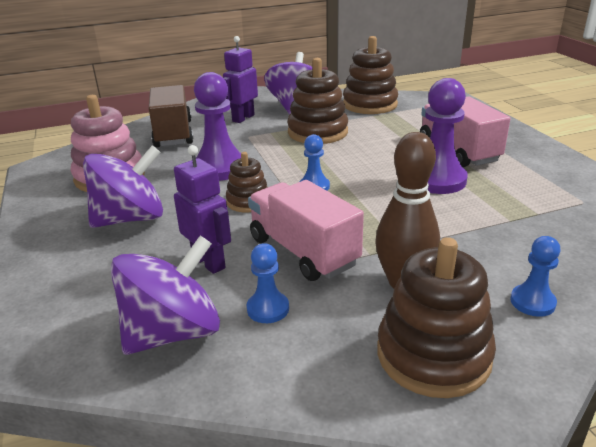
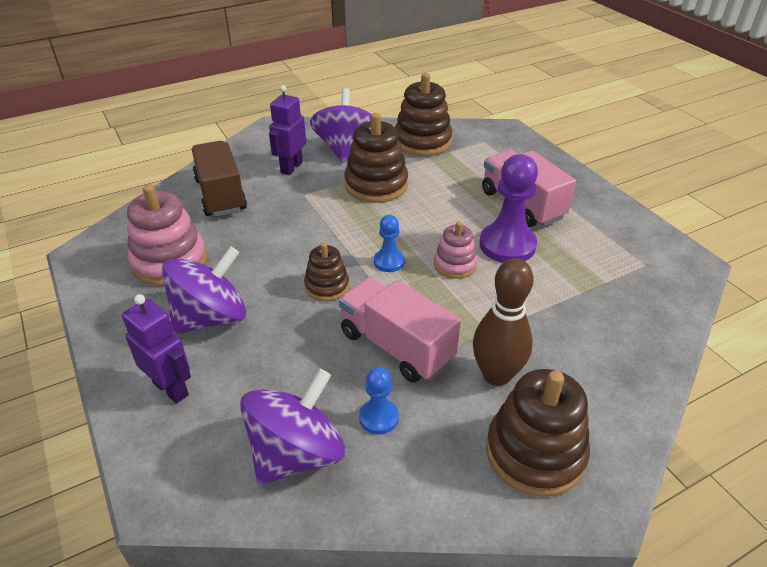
camera: 10 degrees left, 10 degrees up
(209, 262) = (308, 367): purple robot -> purple robot (171, 388)
(220, 168) = (285, 242): purple pawn -> none
(380, 192) = (455, 265): none -> pink stacking toy
(532, 302) = (611, 387): blue pawn -> none

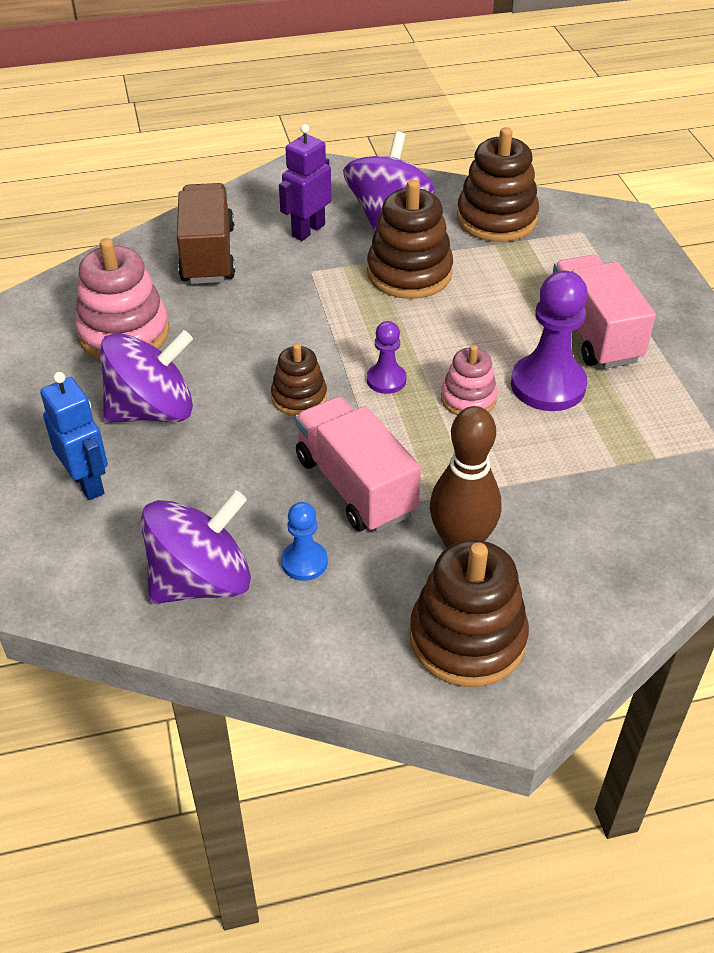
camera: 15 degrees right, 5 degrees up
(171, 388) = (87, 483): purple robot -> blue robot
(389, 262) = (386, 380): blue pawn -> purple pawn

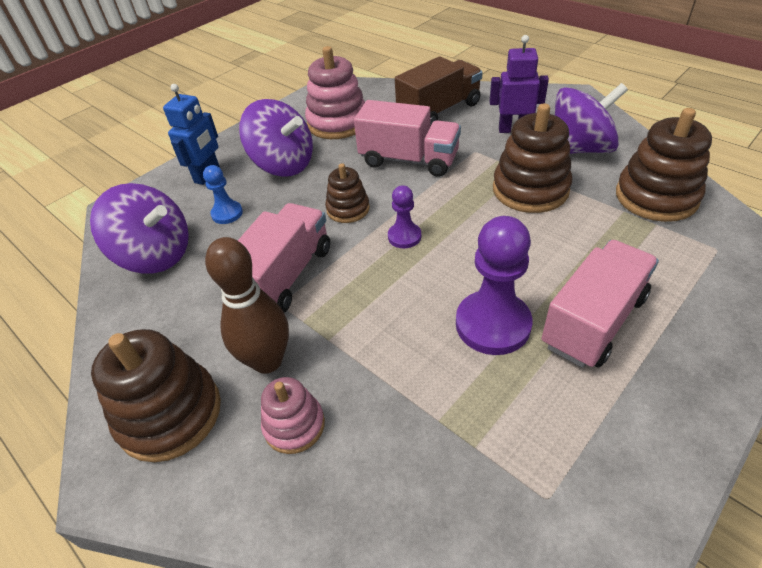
camera: 60 degrees right, 0 degrees up
(269, 318) = (408, 160): none -> pink truck
(304, 562) = (197, 289): blue pawn -> blue pawn (227, 213)
(468, 399) = (427, 286): pink stacking toy -> pink stacking toy (294, 425)

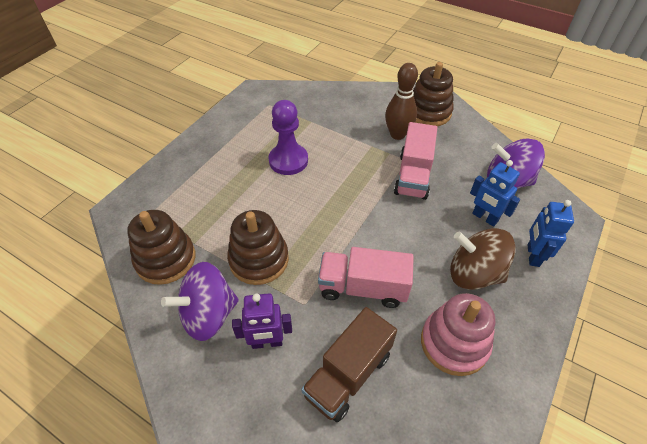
camera: 165 degrees right, 5 degrees up
(227, 213) = (484, 218): blue pawn -> blue robot
(283, 164) = (474, 273): purple spinning top -> brown spinning top
(294, 425) = (372, 114): pink stacking toy -> none
(348, 209) = (395, 229): brown stacking toy -> none
(404, 236) = (347, 209): purple pawn -> none
(593, 321) = (236, 167): pink truck -> none

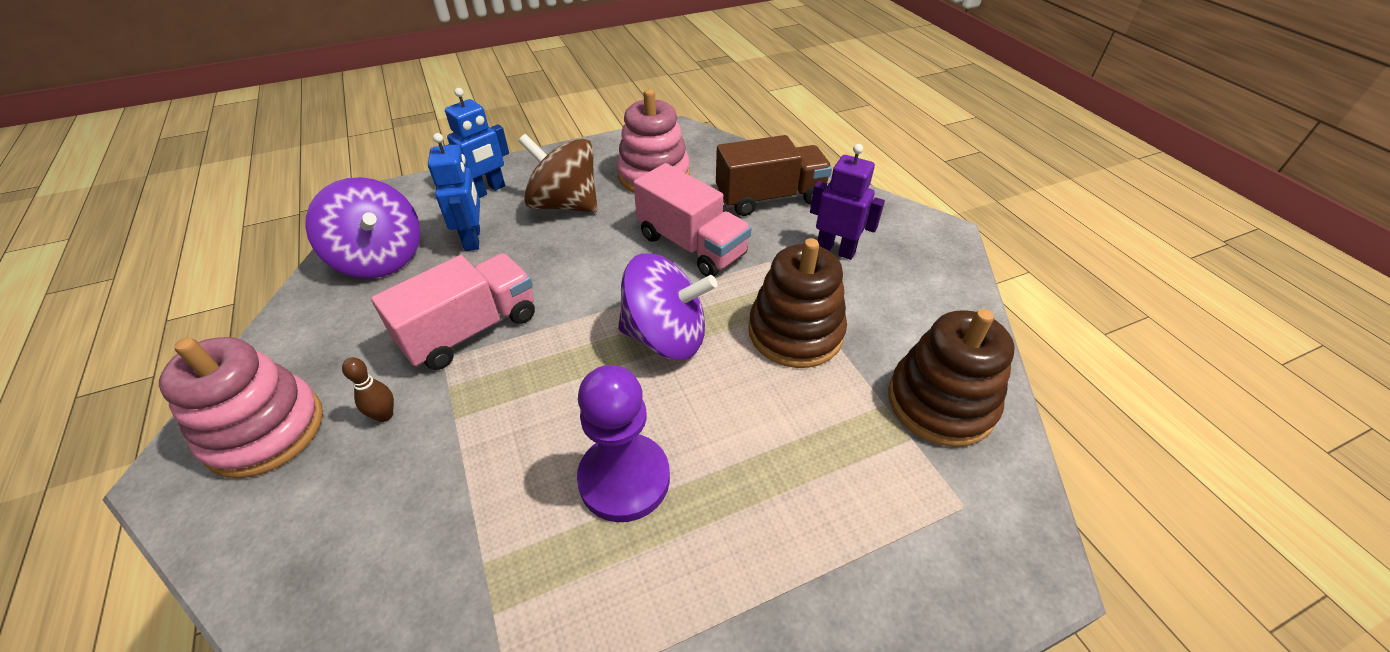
camera: 145 degrees left, 5 degrees down
(208, 314) = (894, 303): purple spinning top -> purple spinning top (666, 336)
(397, 134) = (384, 415): brown bowling pin -> brown bowling pin, size x0.48
(428, 112) = (265, 430): brown stacking toy -> pink stacking toy
(474, 273) = (565, 204): brown spinning top -> brown spinning top turned 150 degrees clockwise

